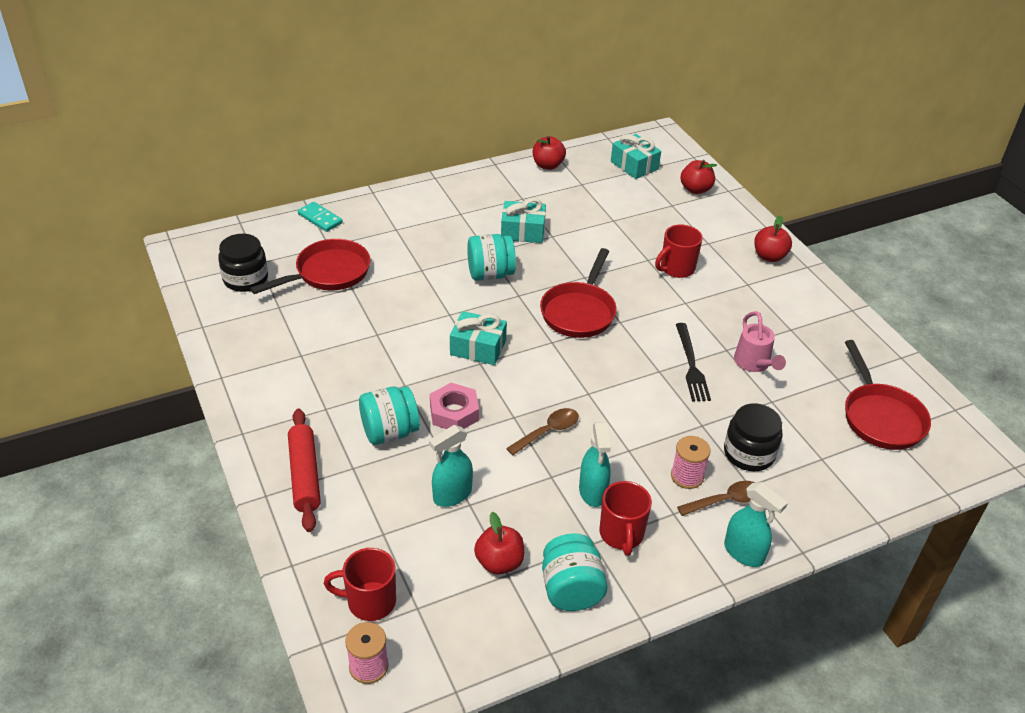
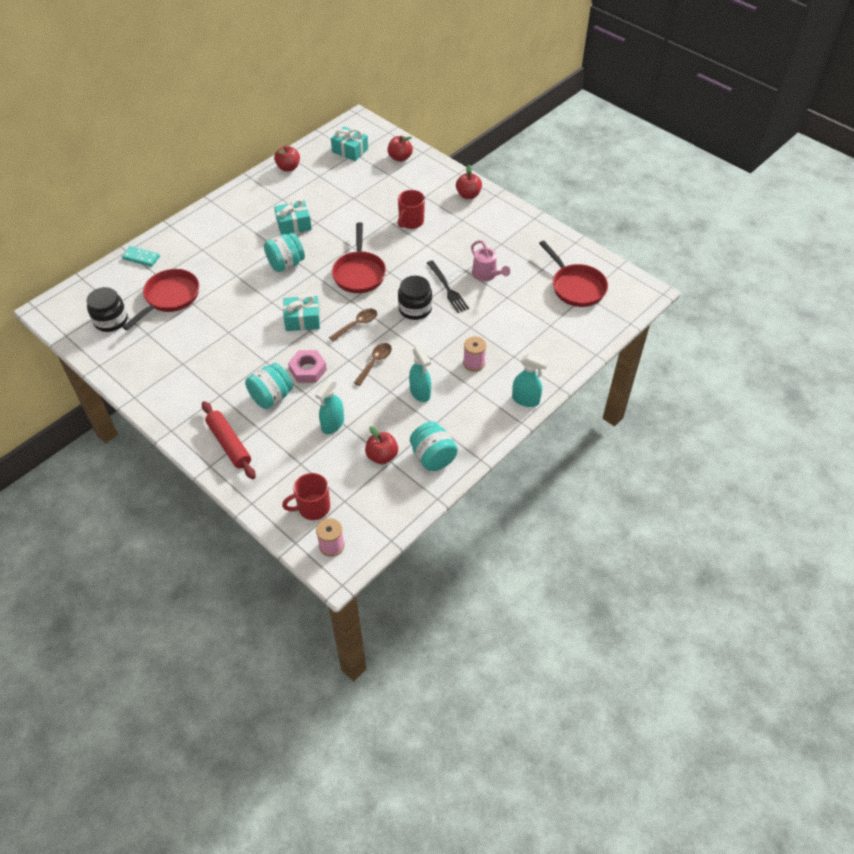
camera: 20 degrees left, 10 degrees up
(621, 534) = (449, 413): red mug -> none
(726, 500) = (503, 371): brown spoon -> brown spoon (357, 324)
(749, 453) = (505, 336): black jar -> black jar (415, 309)

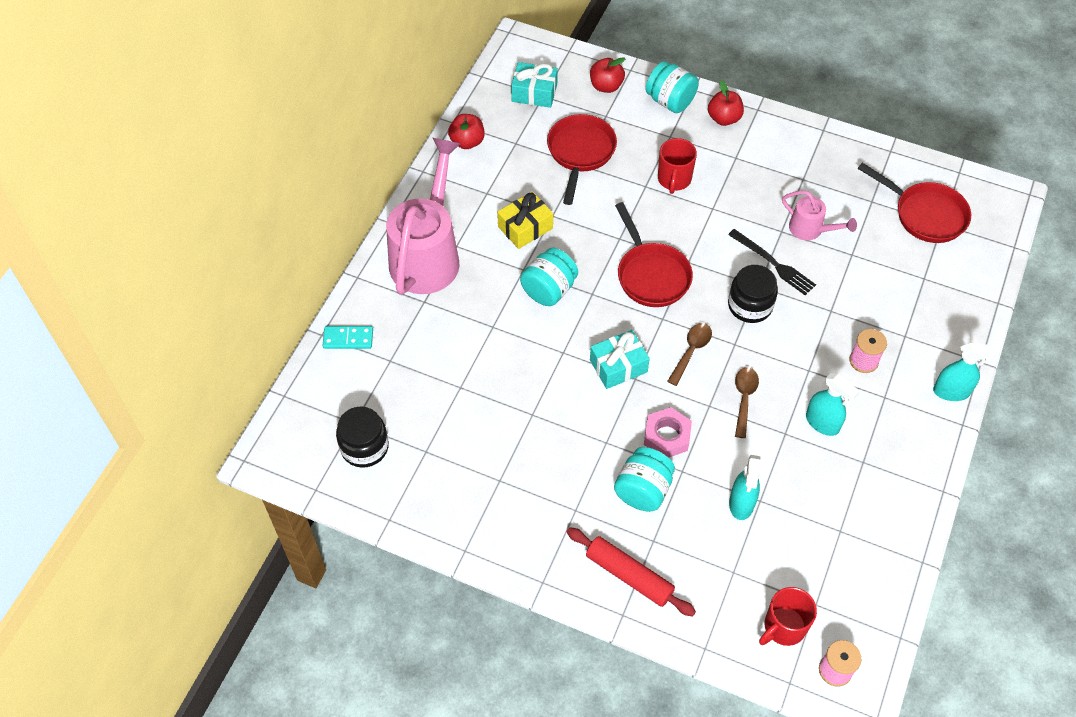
camera: 20 degrees left, 5 degrees up
(170, 298) = (424, 387): red pan -> red pan (580, 153)
(221, 224) = (428, 255): none -> pink watering can
(294, 225) = (525, 227): turquoise gift -> yellow gift
(382, 456) = (826, 527): red apple -> none
(433, 457) = (887, 507): turquoise jar -> turquoise jar (670, 101)

